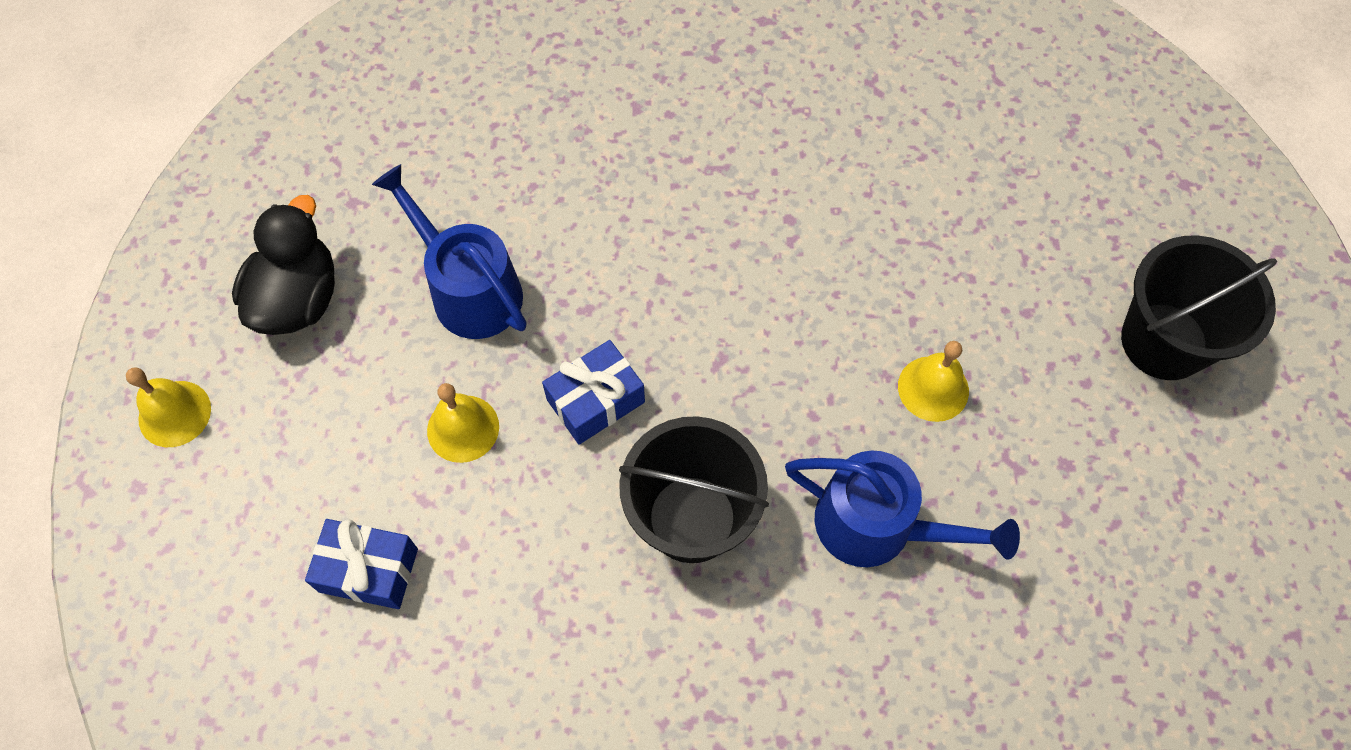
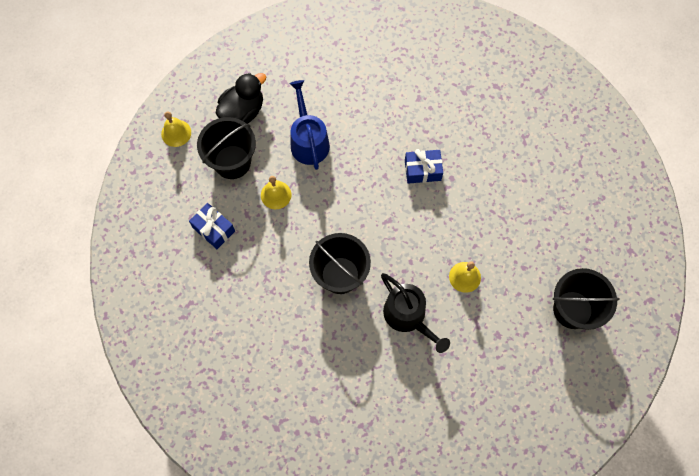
camera: 30 degrees right, 5 degrees up
(332, 410) = (232, 162): none -> black bucket
(595, 401) = (331, 211): blue gift -> blue gift (422, 170)
(877, 526) = (408, 316): blue watering can -> black watering can

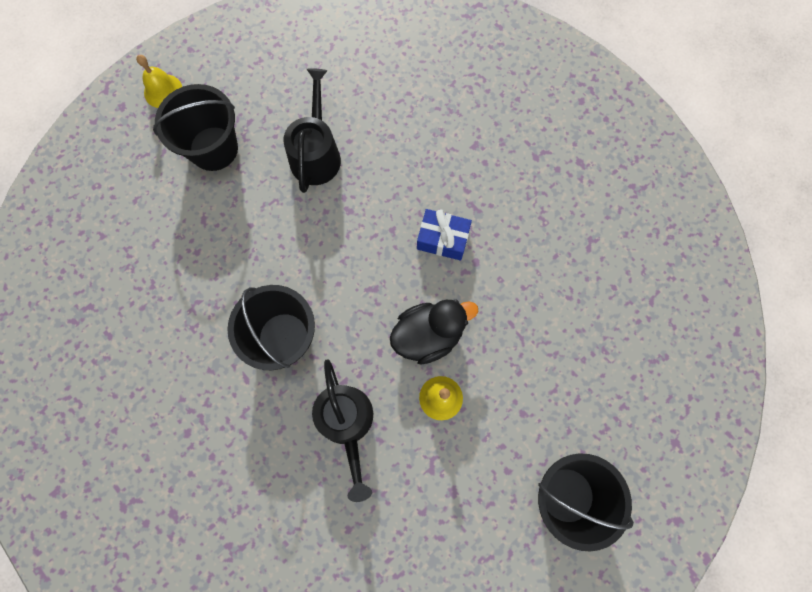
camera: 20 degrees right, 5 degrees up
(213, 229) = (156, 224): blue gift -> none
(243, 111) = (253, 90): black duck -> black duck (428, 335)
(276, 195) = (248, 207): yellow bell -> none
(308, 141) = (316, 154): blue watering can -> black watering can

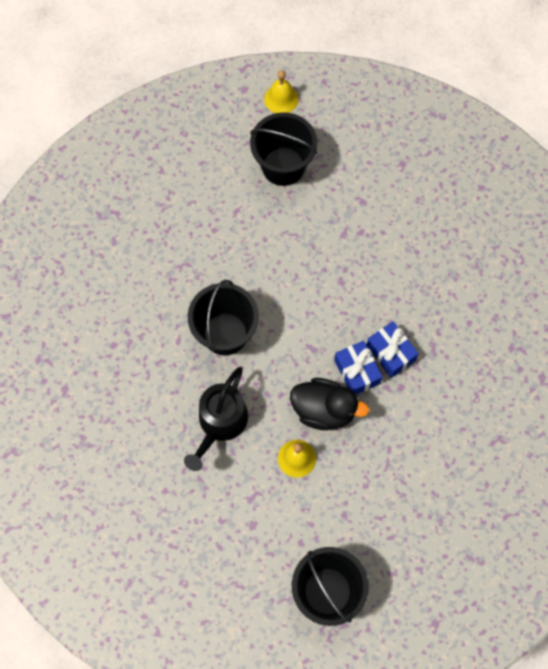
camera: 40 degrees right, 5 degrees down
(316, 154) = (351, 224): black watering can -> none
(428, 278) = (357, 372): none -> blue gift

